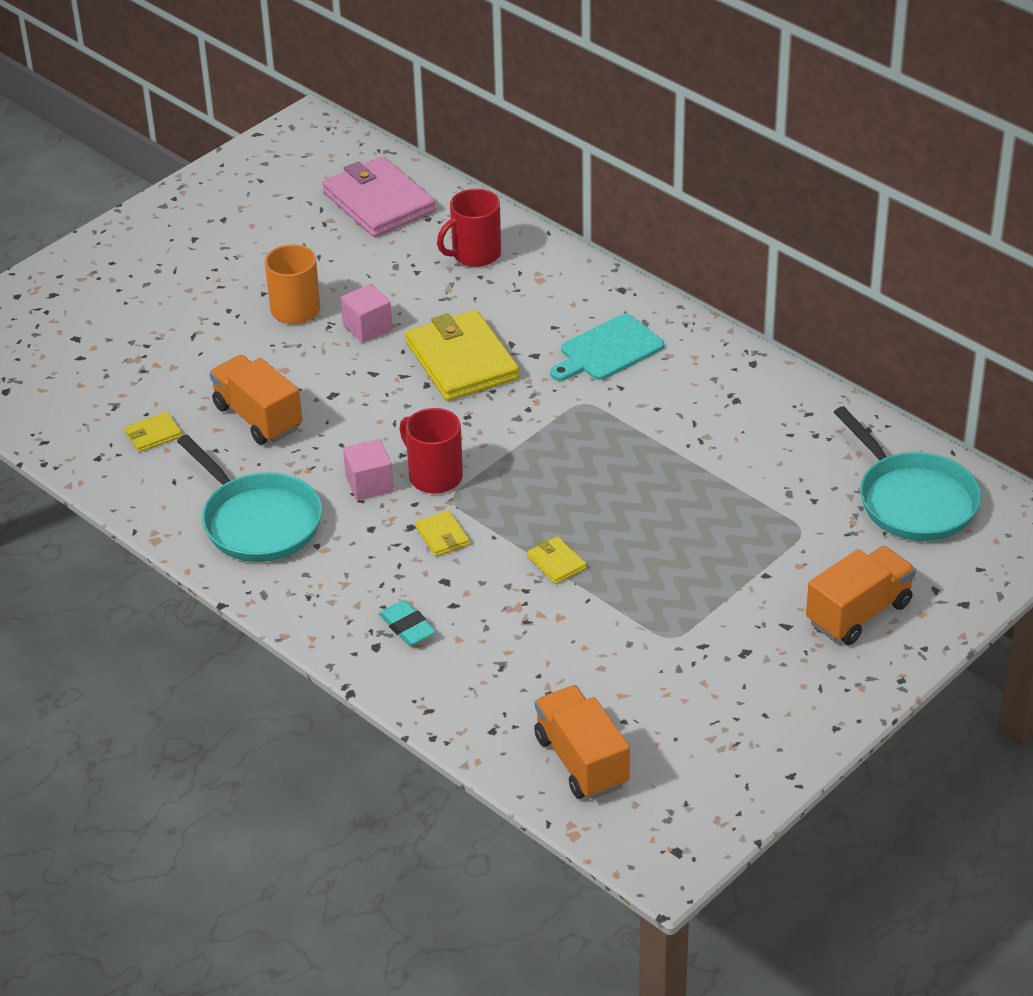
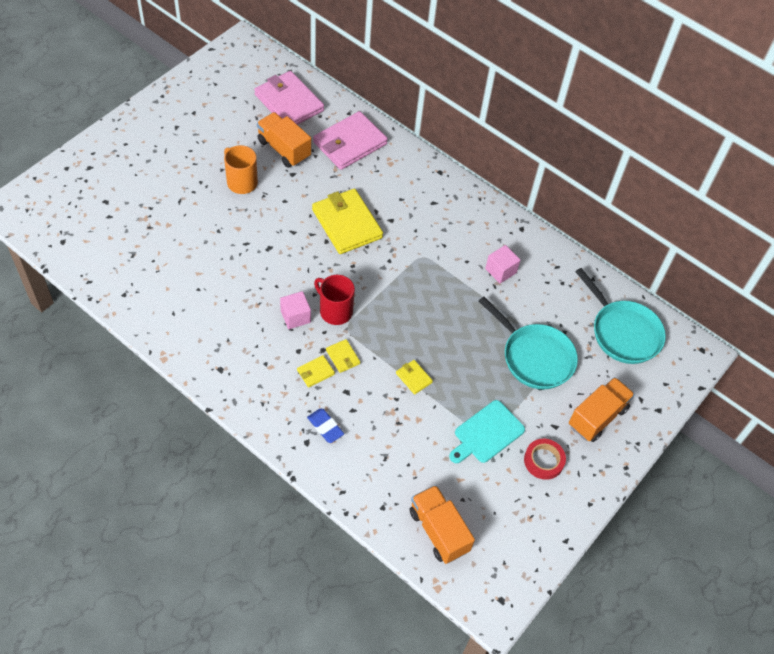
camera: 10 degrees left, 15 degrees up
(153, 434) = (158, 277): yellow wallet -> yellow wallet (315, 372)
(258, 417) = (223, 264): orange truck -> orange truck (284, 149)
(258, 521) = (227, 345): turquoise pan -> turquoise pan (534, 357)
(367, 327) = (287, 197): pink cube -> pink cube (500, 271)
(407, 627) = (325, 427): turquoise eraser -> blue eraser
(474, 254) = (350, 143): red mug -> pink wallet
(608, 350) = (434, 217): turquoise cutting board -> turquoise cutting board (486, 433)
(763, 671) = (543, 461): none -> red tape

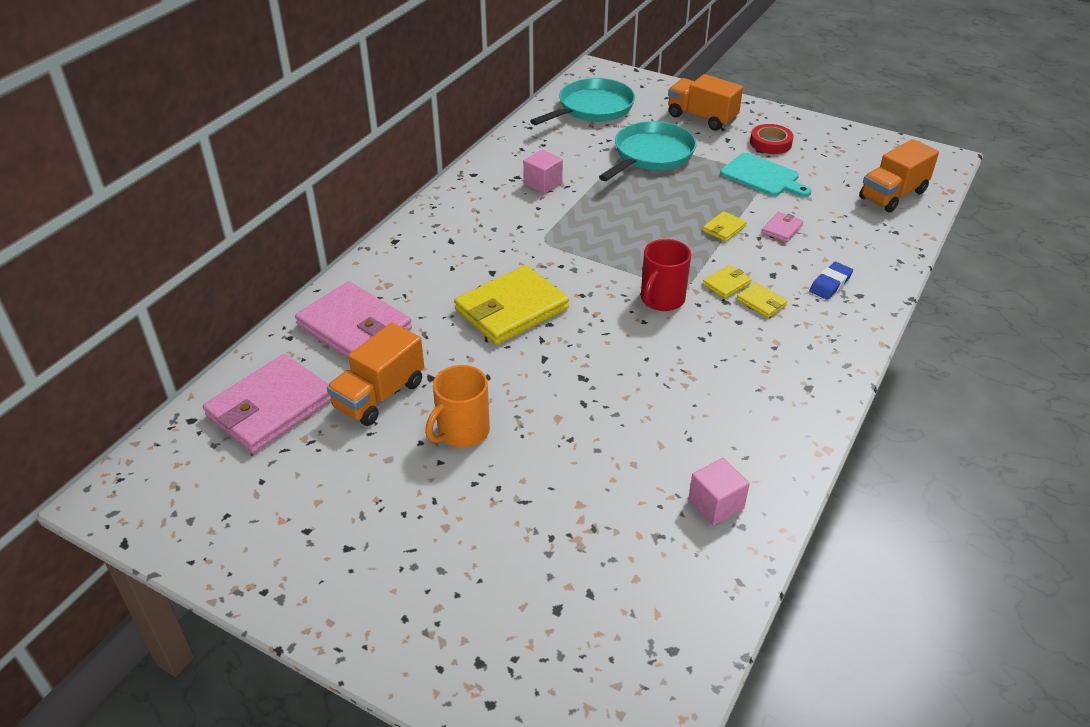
camera: 95 degrees left, 15 degrees down
(295, 316) = (688, 332): pink cube -> pink cube (716, 504)
(404, 420) = (782, 229): none -> pink wallet

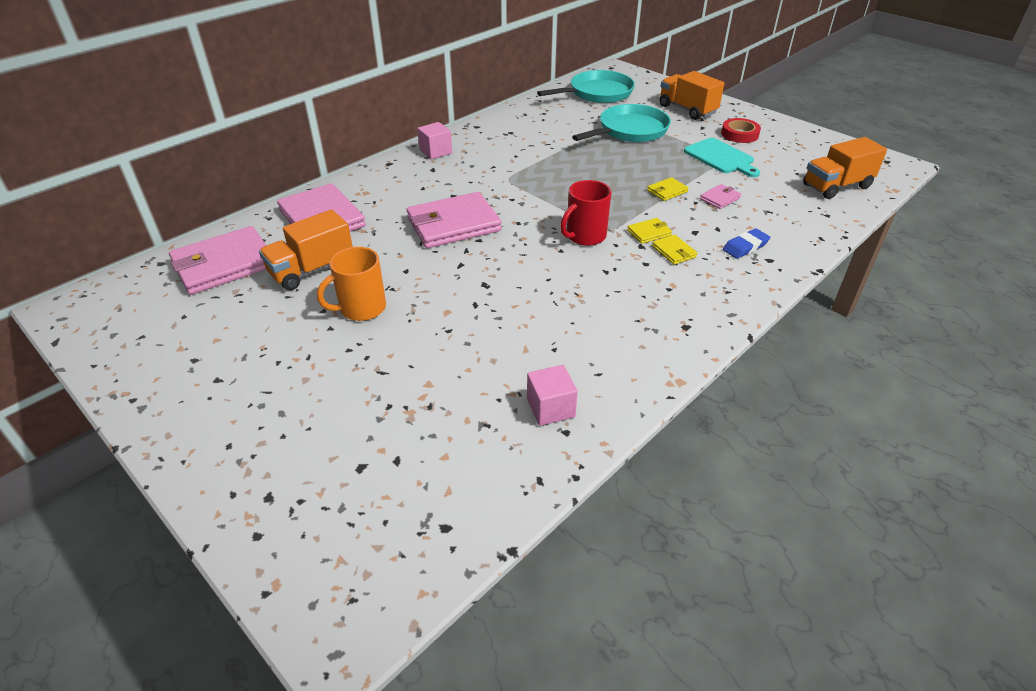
camera: 15 degrees right, 0 degrees up
(511, 309) = (453, 224): yellow wallet -> pink wallet
(543, 183) = (529, 139): pink cube -> pink cube (435, 152)

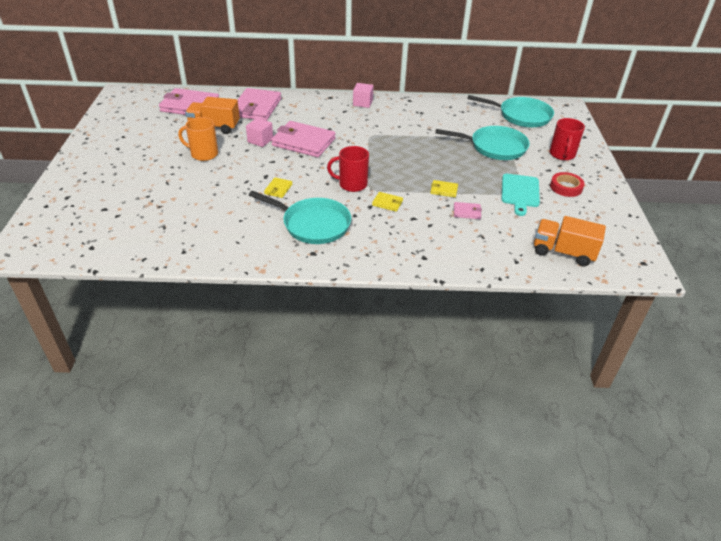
camera: 45 degrees right, 0 degrees up
(550, 408) = (195, 239): pink cube -> pink cube (260, 140)
(629, 299) = (313, 224): none -> turquoise pan
(674, 252) = (380, 219): yellow wallet -> yellow wallet (278, 189)
(687, 110) = (562, 155): orange truck -> red mug
(745, 247) = (425, 243): blue eraser -> none

